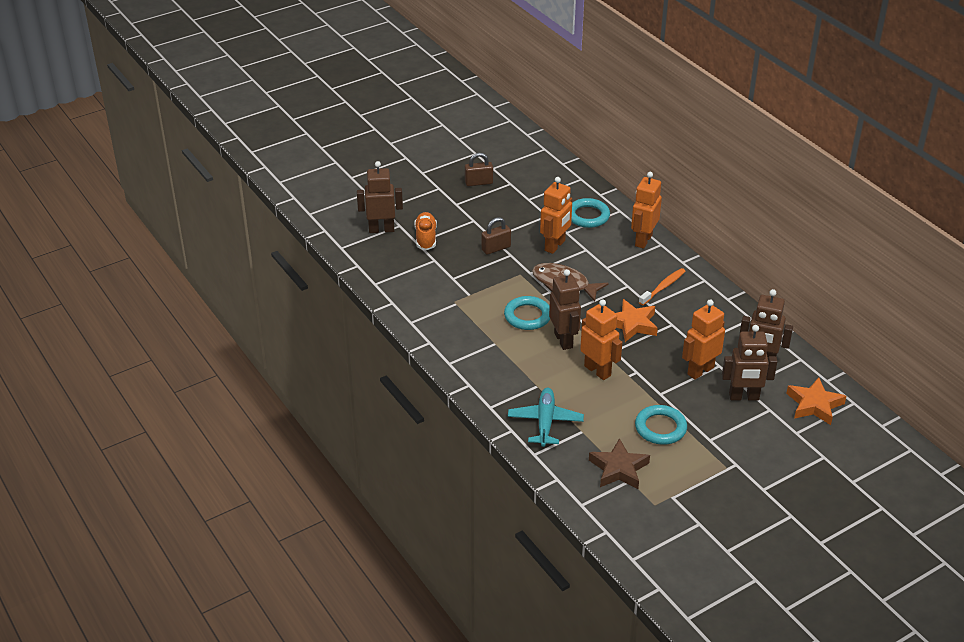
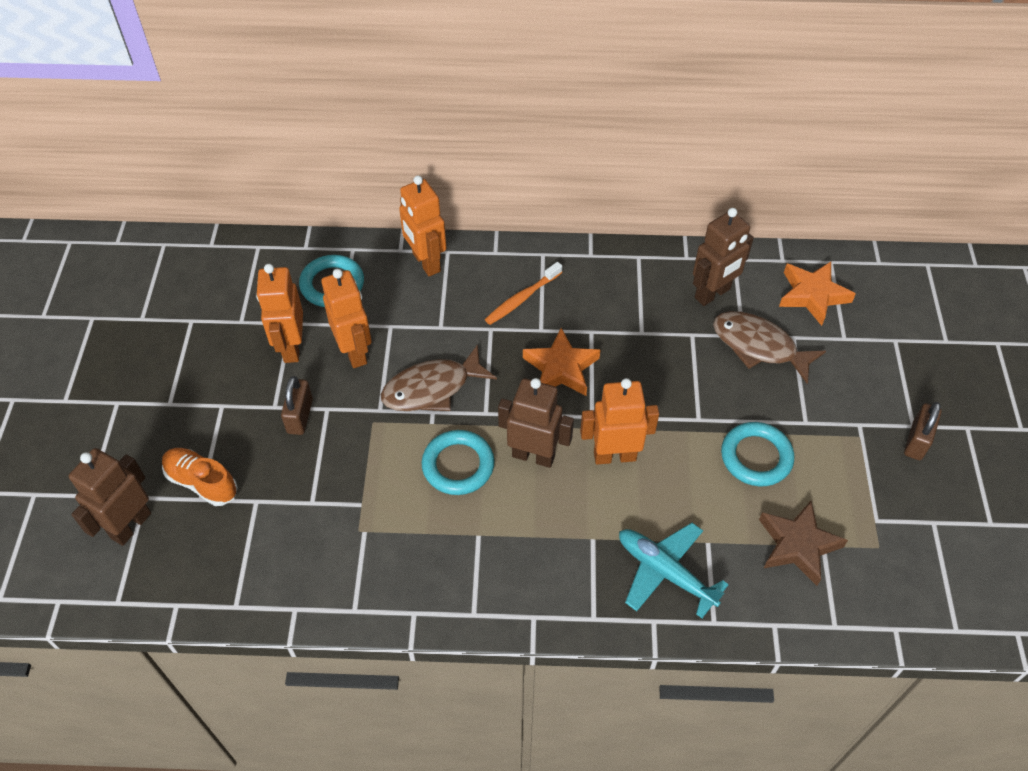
camera: 55 degrees left, 15 degrees up
(479, 182) = (154, 352): brown padlock -> brown padlock (916, 441)
(663, 287) = (522, 298): orange toothbrush -> orange toothbrush turned 120 degrees counterclockwise
(700, 371) = (688, 357): orange robot -> orange robot (291, 347)
(744, 397) = (759, 346): brown robot -> brown fish

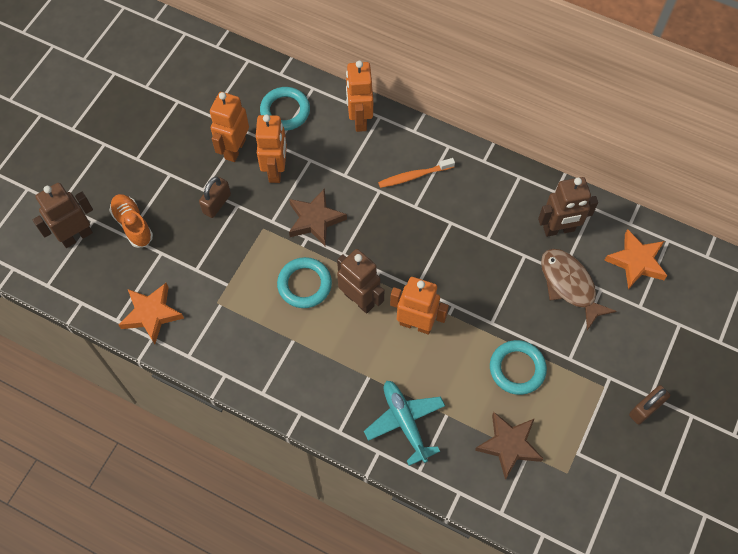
camera: 25 degrees right, 10 degrees up
(432, 388) = (315, 220): brown fish -> brown star
(561, 368) = (413, 242): orange star -> orange star (151, 314)

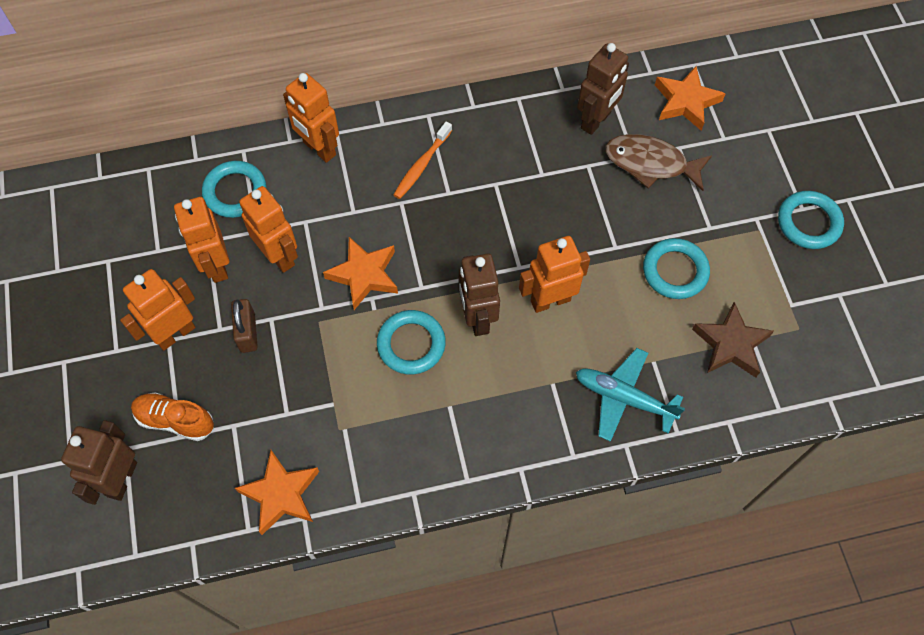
camera: 40 degrees left, 0 degrees up
(176, 173) = (175, 333): none -> orange robot
(315, 220) = (364, 275): brown star -> orange star
(359, 299) = (477, 318): brown robot -> brown robot turned 105 degrees counterclockwise
(645, 409) = (808, 222): brown padlock -> turquoise ring

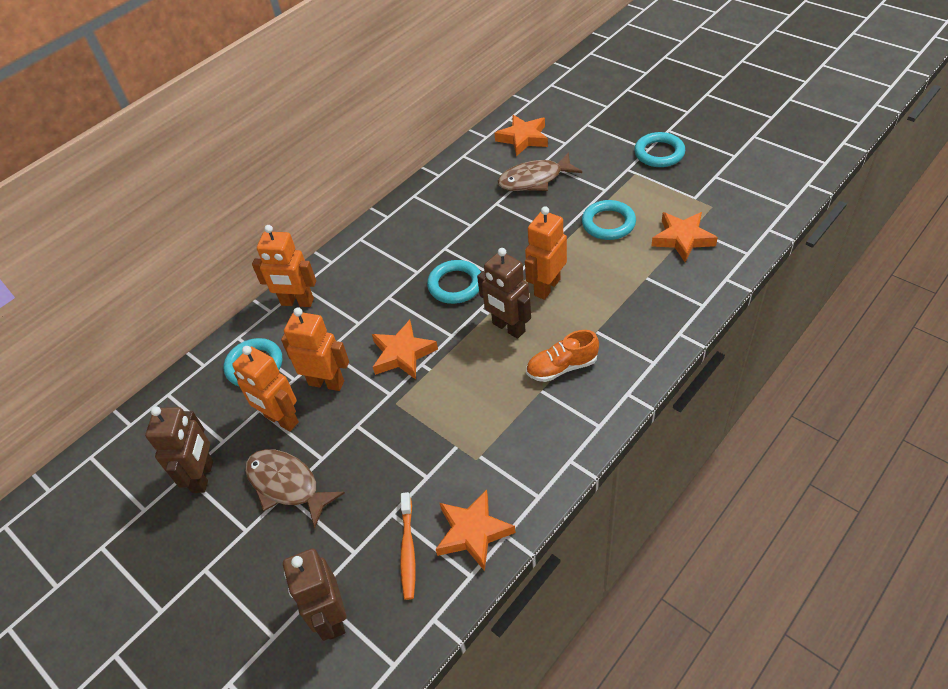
camera: 30 degrees left, 15 degrees down
(175, 333) = (287, 485): orange robot -> brown fish
(175, 420) = (340, 543): orange shoe -> orange shoe (562, 367)
(247, 332) = (346, 446): brown padlock -> none
(411, 344) = (477, 372): turquoise ring -> turquoise ring (455, 285)
(422, 165) = (383, 267): orange toothbrush -> orange toothbrush (408, 549)
(596, 121) = (477, 178): brown robot -> brown robot (203, 476)
(623, 398) = (650, 309): turquoise plane -> none
(730, 344) = (682, 239): brown star -> orange star

